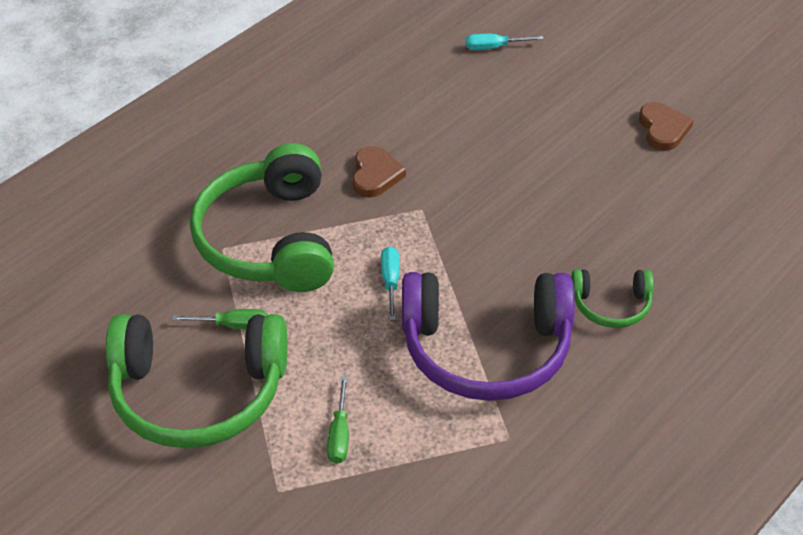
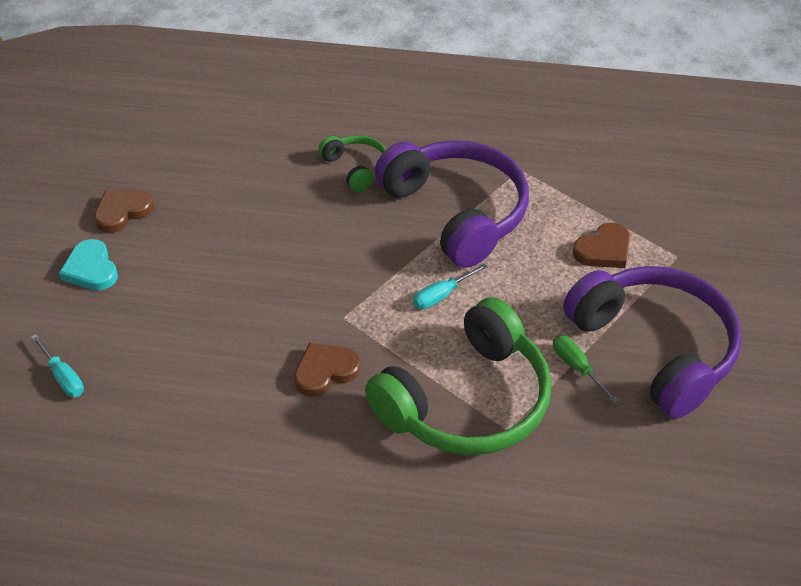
camera: 125 degrees left, 0 degrees up
(198, 393) = (655, 348): green headphones -> purple headphones
(339, 434) = (603, 250): green screwdriver -> brown heart
(601, 91) = (91, 269): none -> turquoise heart

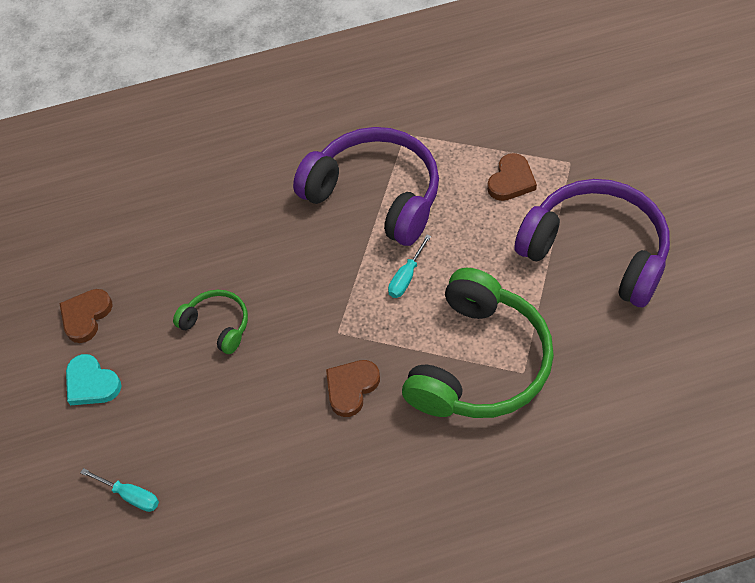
camera: 20 degrees left, 10 degrees up
(356, 168) = (268, 188): green headphones -> green headphones (217, 325)
(577, 367) = (547, 294): green screwdriver -> none

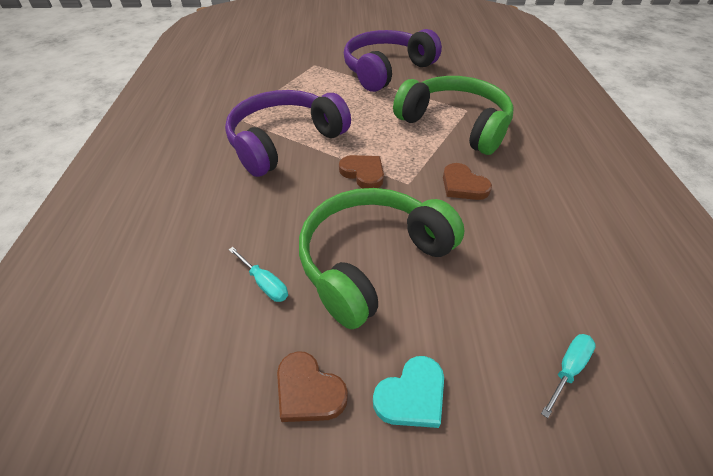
camera: 80 degrees left, 10 degrees down
(217, 325) = (371, 260): green headphones -> green headphones, size x2.08
(406, 277) = (370, 141): turquoise screwdriver -> turquoise screwdriver (264, 283)
(511, 180) = (313, 86): brown heart -> brown heart (363, 173)

